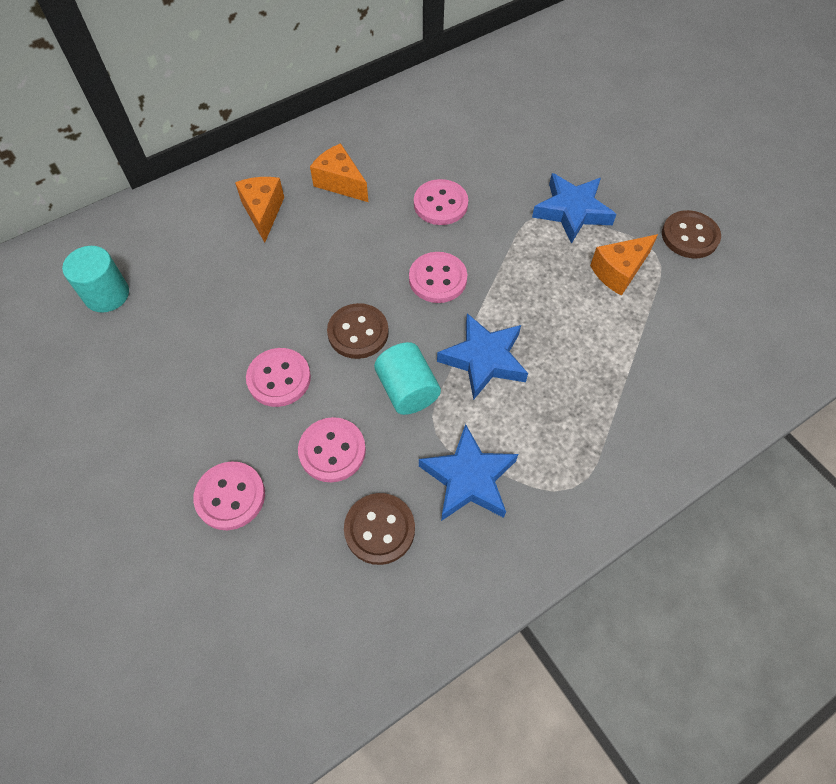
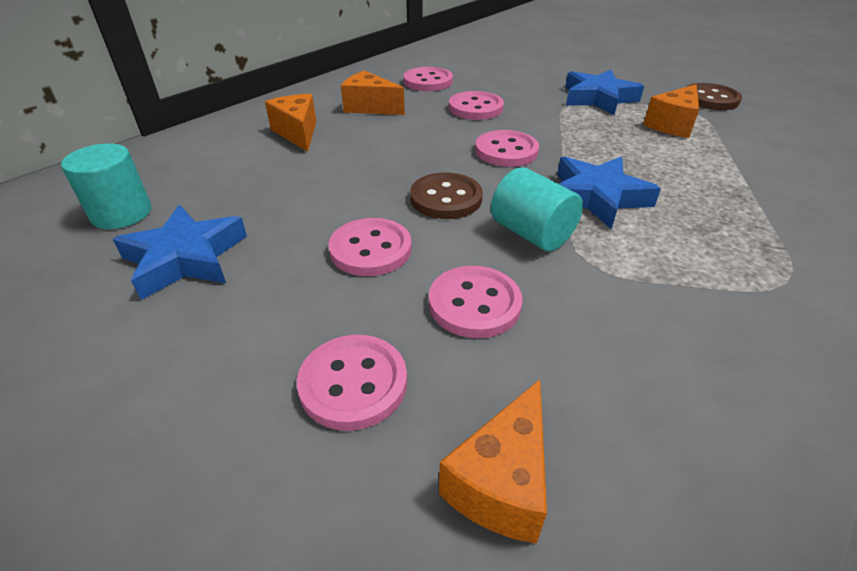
camera: 15 degrees left, 20 degrees down
(290, 585) = (501, 482): none -> orange cheese
(379, 529) = (590, 375): brown button -> none
(413, 146) = (428, 81): none -> pink button
(468, 478) = (662, 297): blue star -> blue star (185, 258)

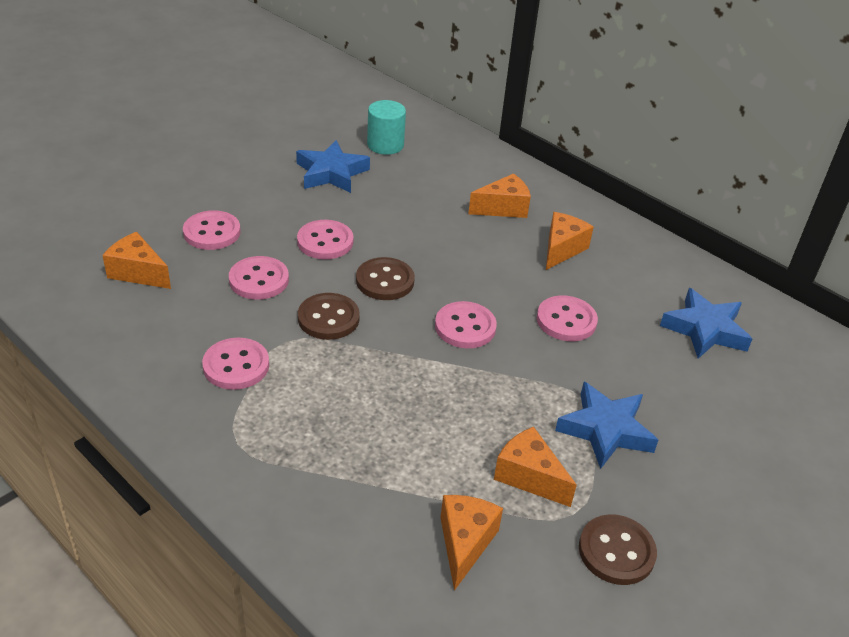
camera: 90 degrees right, 0 degrees up
(428, 81) = (639, 293): pink button -> pink button (236, 366)
(531, 233) = (328, 318): turquoise cylinder -> brown button
(597, 197) = (375, 368): blue star -> blue star (705, 329)
(765, 148) = (465, 543): none -> orange cheese

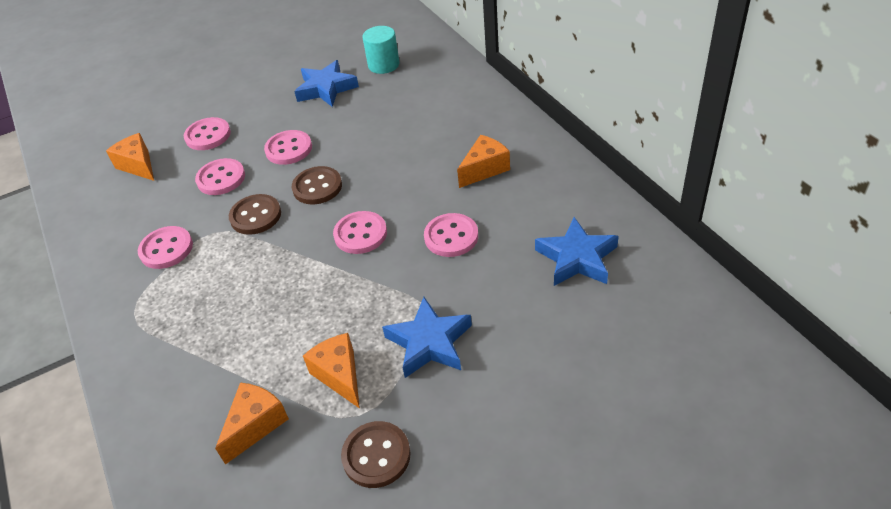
camera: 25 degrees right, 5 degrees up
(503, 208) = (453, 127): orange cheese -> none

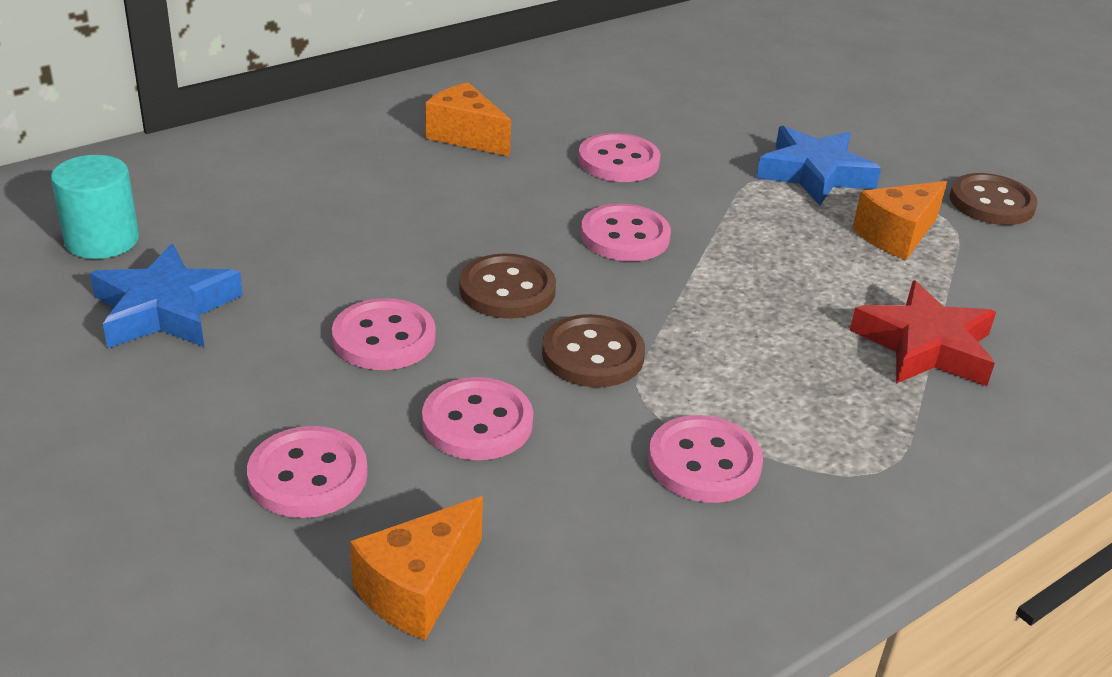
camera: 105 degrees left, 10 degrees down
(218, 359) = (925, 346): none -> red star
(255, 425) = (1009, 295): orange cheese -> none
(577, 258) = (643, 81): blue star -> none

